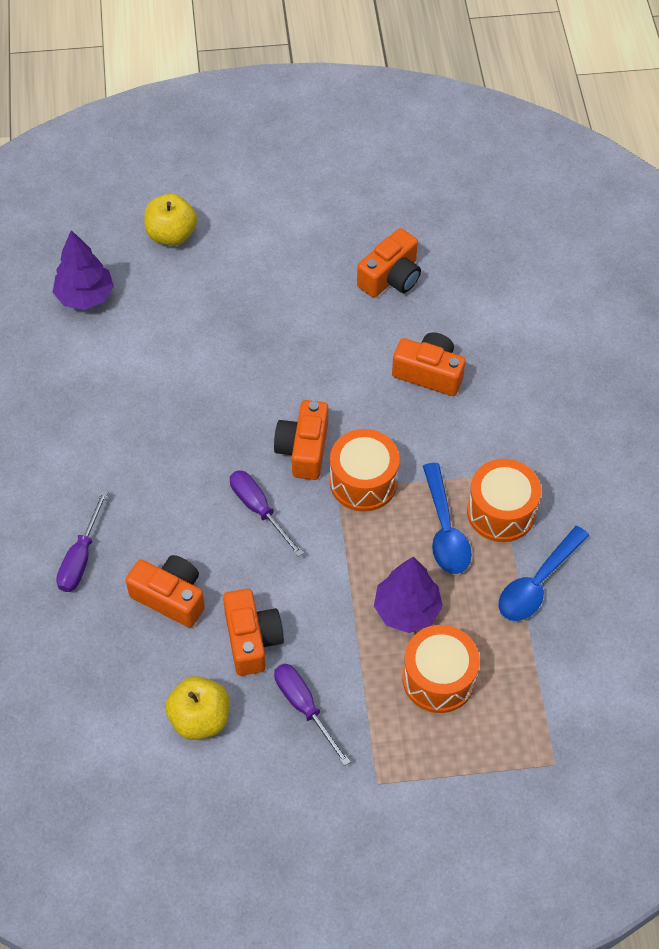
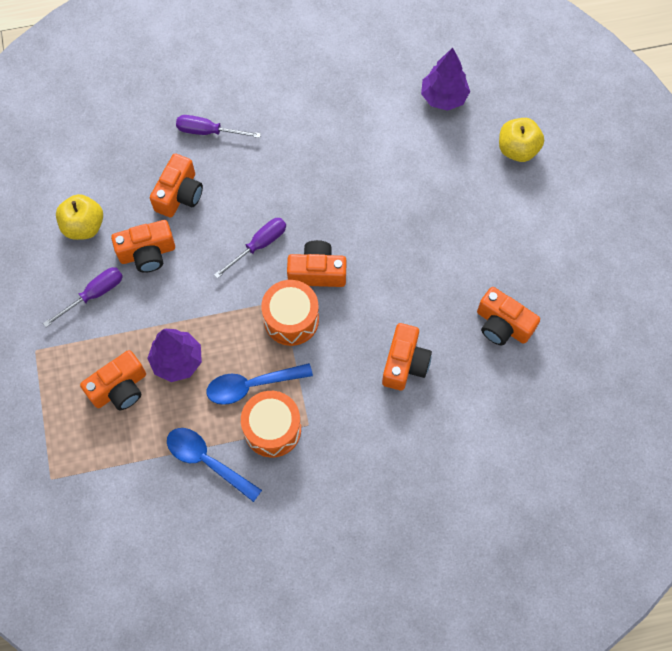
camera: 85 degrees right, 10 degrees up
(438, 678) = (120, 388): orange drum -> orange camera

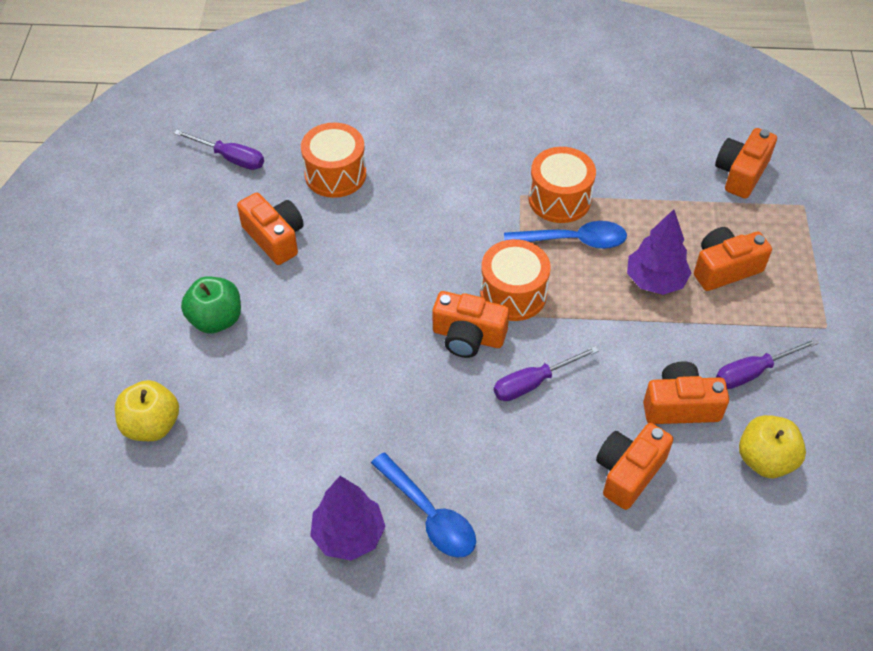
camera: 165 degrees left, 15 degrees down
(207, 461) = (634, 187): blue spoon -> blue spoon (429, 515)
(208, 131) = (573, 556): purple screwdriver -> purple screwdriver (230, 158)
(404, 363) = (398, 226): orange camera -> orange camera (741, 173)
(443, 97) = (214, 524): purple tree -> purple tree (349, 535)
(479, 406) = (335, 174): none -> orange drum
(513, 239) = (216, 319): none -> green apple

